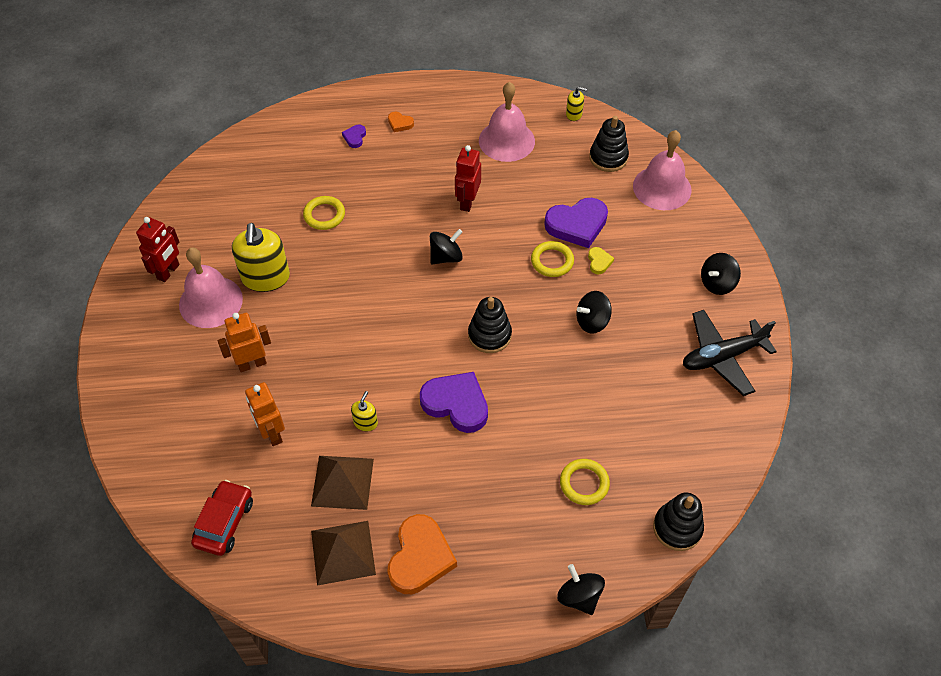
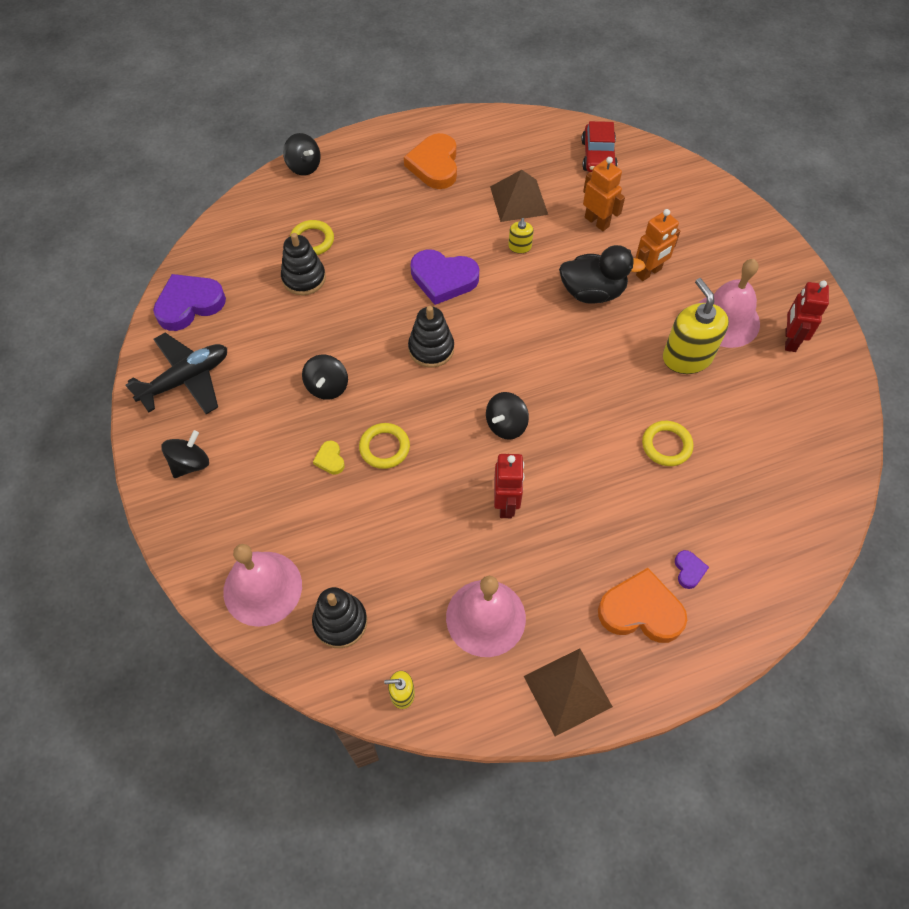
camera: 165 degrees right, 5 degrees up
(317, 356) = (592, 292): none -> black duck
(343, 552) = (496, 156): brown pyramid -> brown pyramid (567, 691)
(400, 123) = (641, 611): orange heart -> orange heart, size x2.18
(577, 225) = (364, 503): purple heart -> purple heart (189, 304)
(592, 321) = (327, 387): black spinning top -> black spinning top turned 135 degrees clockwise
(677, 528) = (228, 225): black stacking toy -> black stacking toy (304, 278)

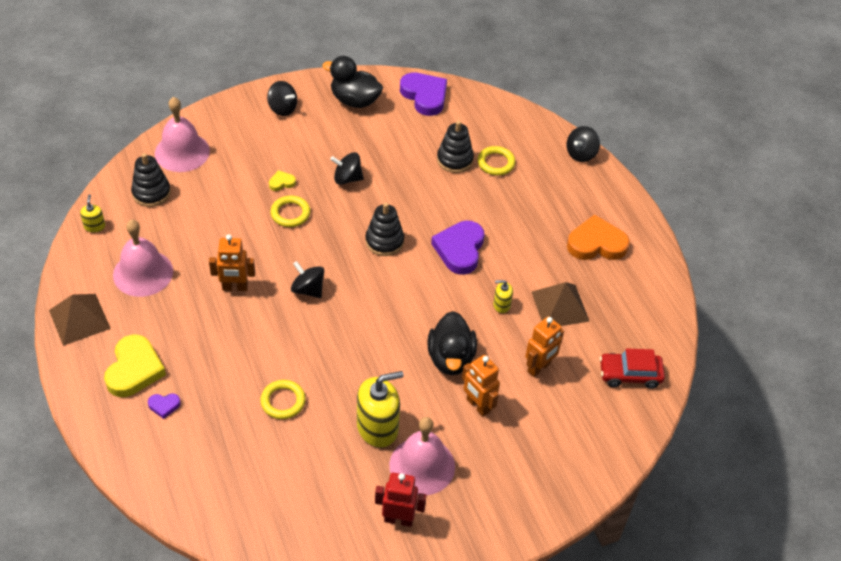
camera: 85 degrees right, 10 degrees down
(186, 379) = (354, 100): black plane -> black duck
(506, 504) = (235, 287): red robot -> orange robot
(641, 611) = (134, 369): orange heart -> yellow heart

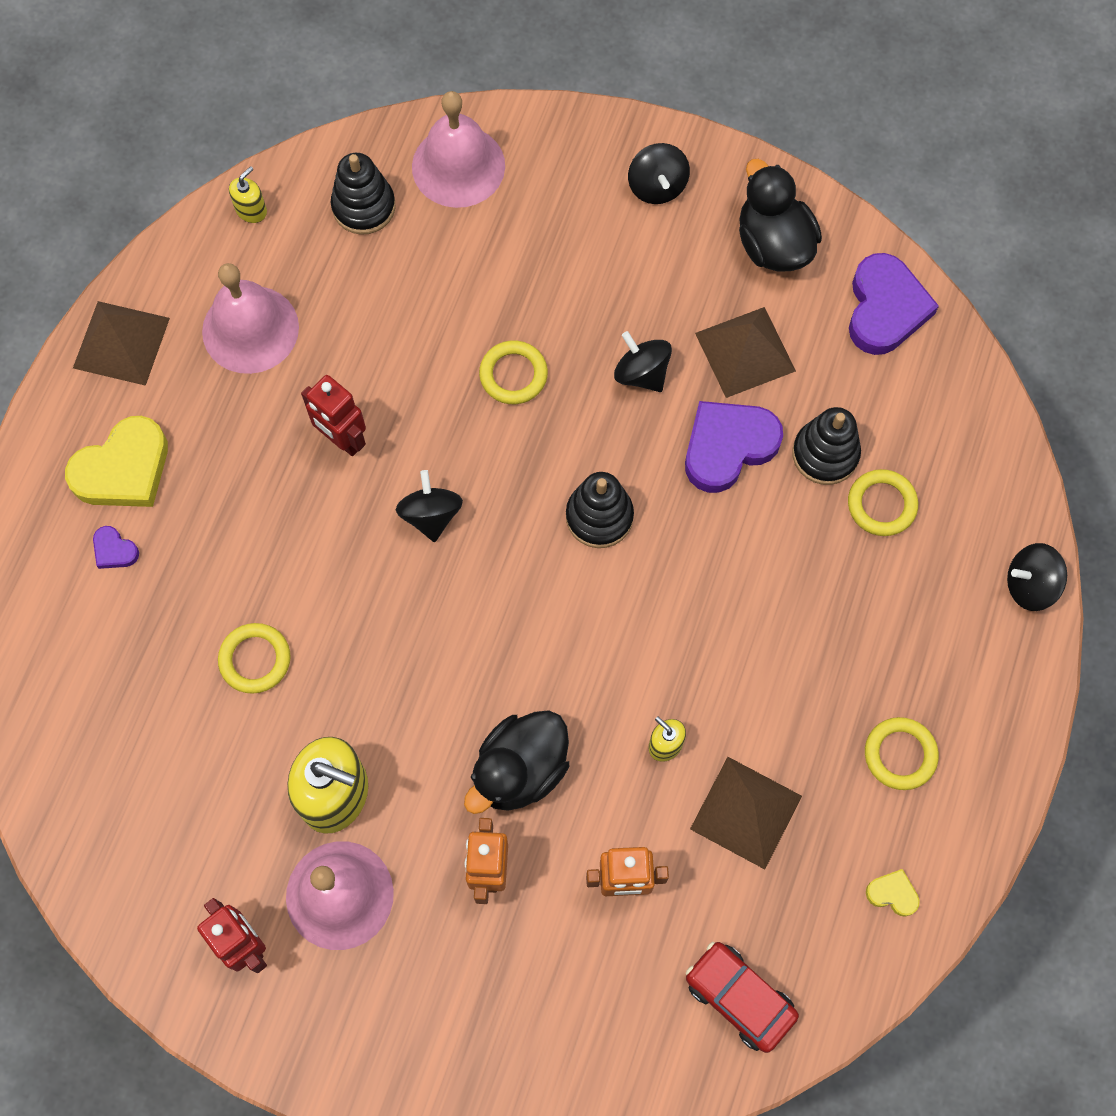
camera: 45 degrees right, 20 degrees up
(235, 287) = (342, 439): orange robot -> red robot
(281, 182) = (546, 314): yellow heart -> yellow heart (892, 893)
(383, 144) = (745, 351): none -> brown pyramid
(460, 249) = (691, 610): purple heart -> purple heart (728, 447)
(596, 243) = (900, 754): orange heart -> yellow ring

